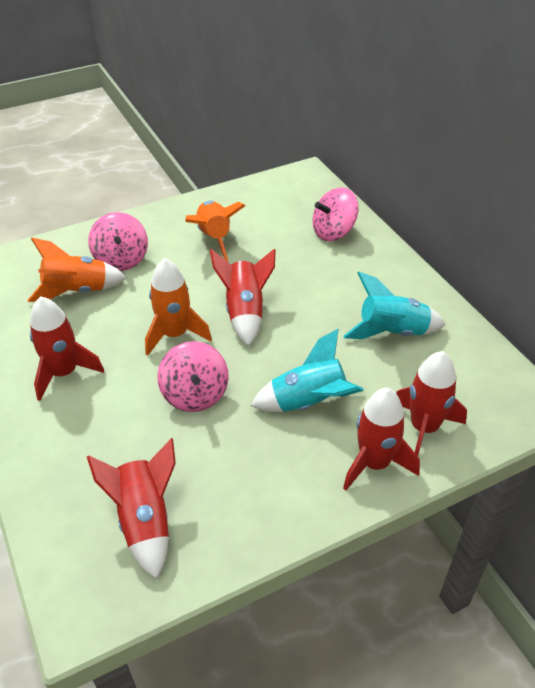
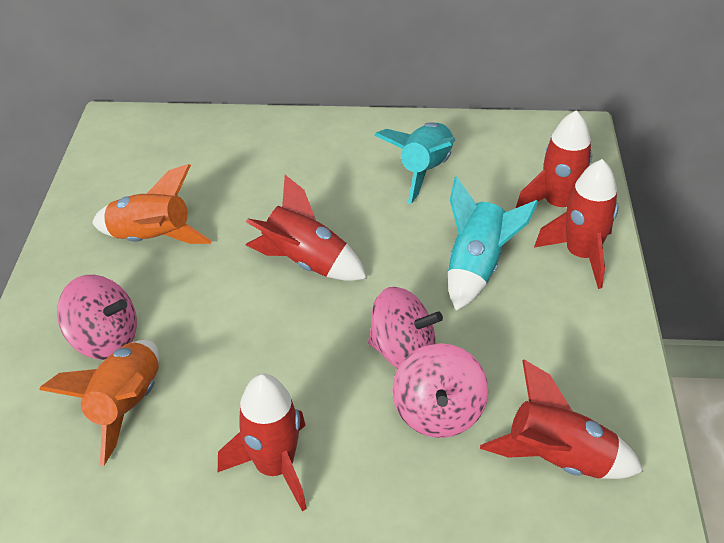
camera: 60 degrees left, 0 degrees up
(175, 334) = (293, 335): orange rocket -> none
(333, 232) = (238, 144): pink spinning top -> pink spinning top (438, 412)

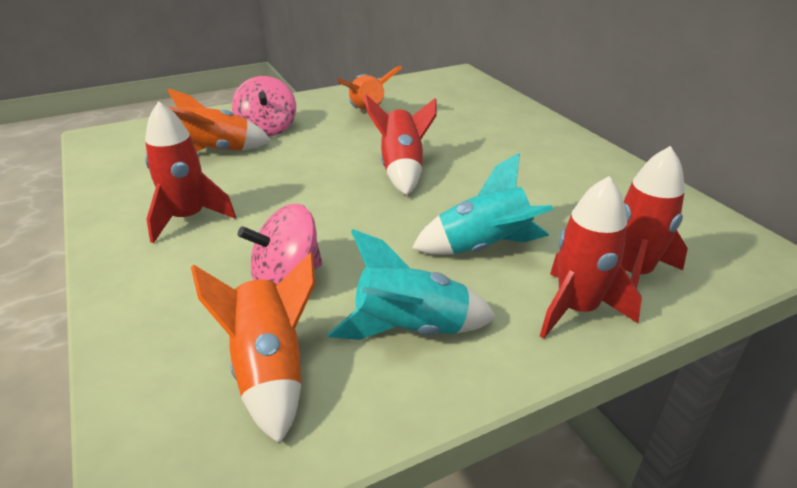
camera: 60 degrees right, 10 degrees down
(403, 352) = (343, 239): pink spinning top -> none
(424, 170) = (571, 187): turquoise rocket -> turquoise rocket (411, 329)
(558, 459) = (270, 371): red rocket -> orange rocket

